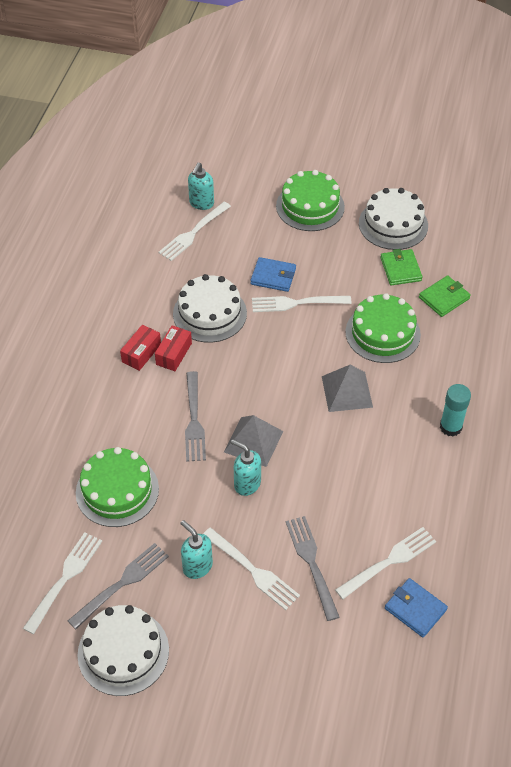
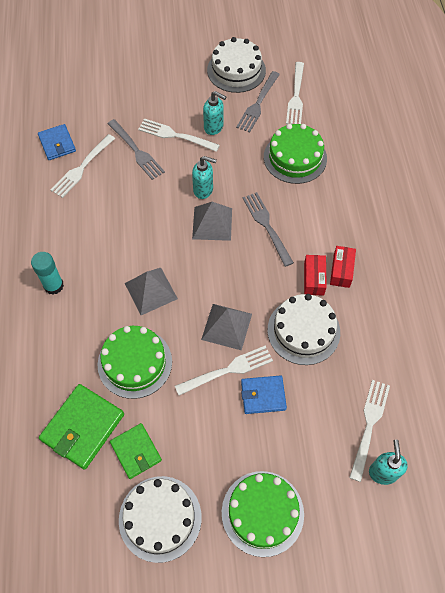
camera: 160 degrees right, 10 degrees up
(282, 338) = (226, 326): none -> grey pyramid
(415, 609) = (57, 144): blue wallet -> blue wallet turned 45 degrees clockwise
(444, 298) = (83, 427): green wallet -> green wallet, size x1.57

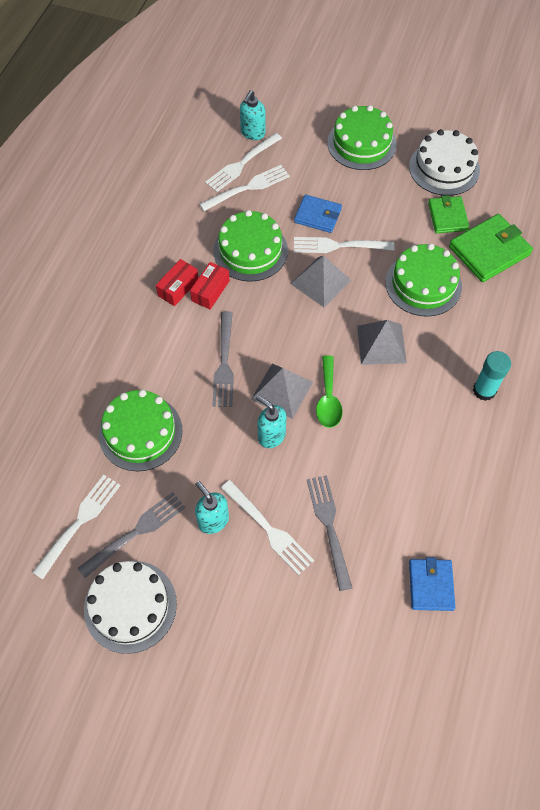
camera: 155 degrees left, 0 degrees up
(82, 168) = (408, 531): white fork -> white fork (248, 188)
(174, 231) = (328, 399): none -> green spoon
(303, 331) = (250, 250): white cake -> green cake

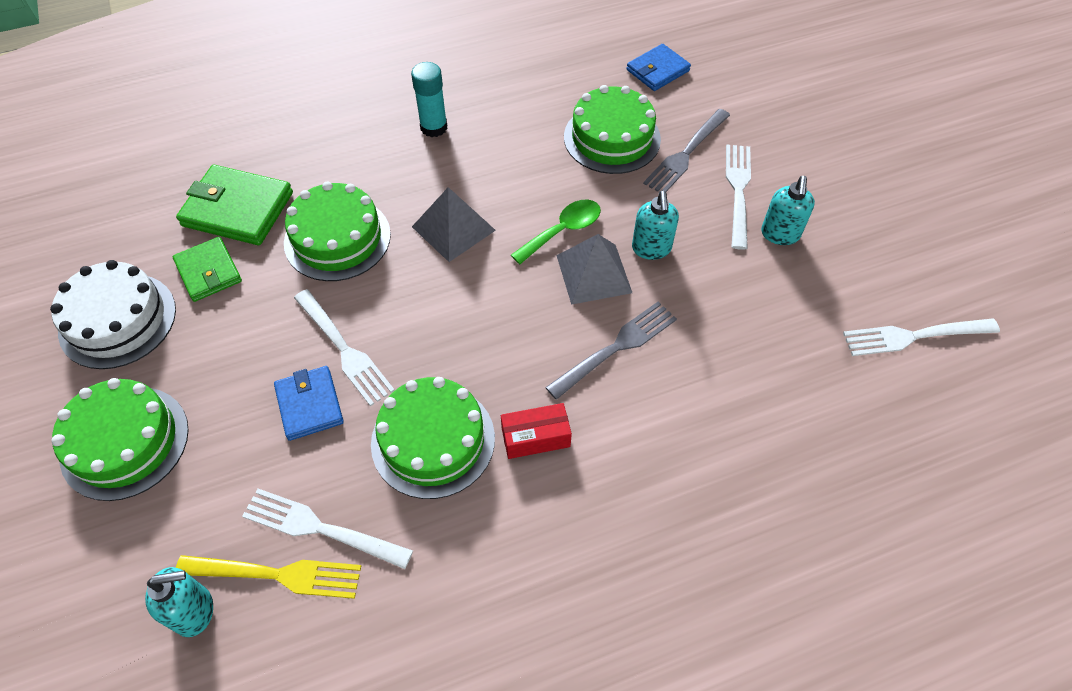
camera: 130 degrees left, 5 degrees down
(130, 606) = (918, 238): white cake -> none
(136, 532) = (863, 283): grey fork -> none
(140, 432) = (775, 361): green cake -> green cake (612, 138)
(178, 288) = (565, 478): red box -> none
(242, 164) = (277, 574): white fork -> yellow fork
(321, 281) = (417, 332): grey pyramid -> none
(447, 217) = (209, 271): green wallet -> green wallet turned 75 degrees counterclockwise

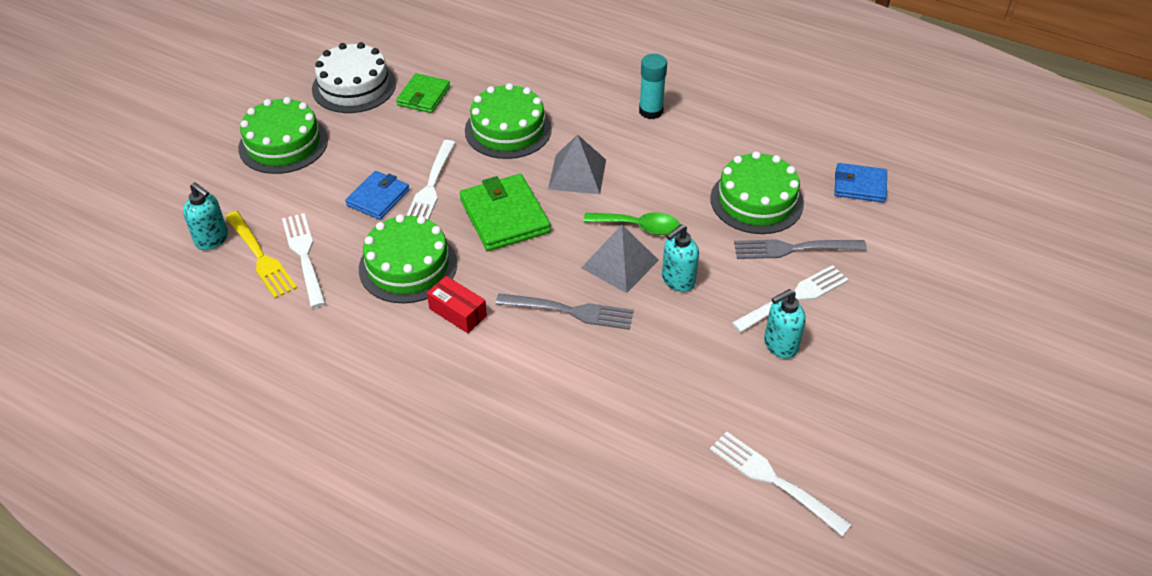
camera: 50 degrees right, 10 degrees down
(238, 209) = (481, 75): green wallet -> green wallet (505, 216)

